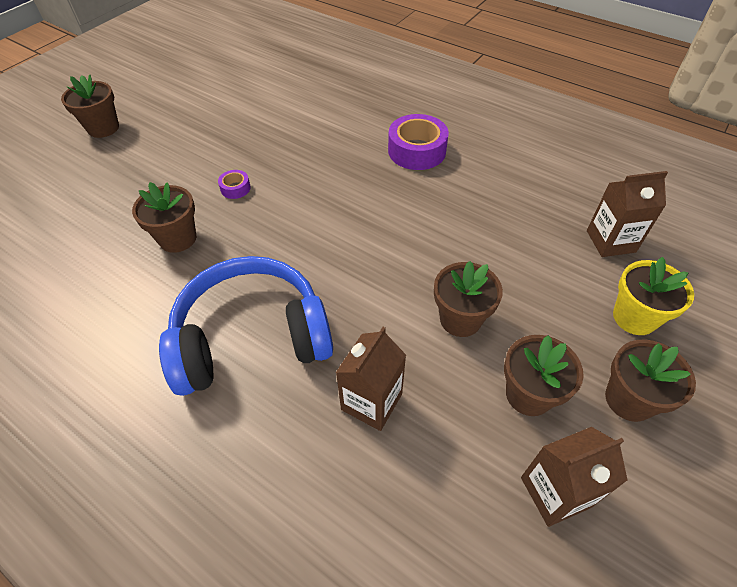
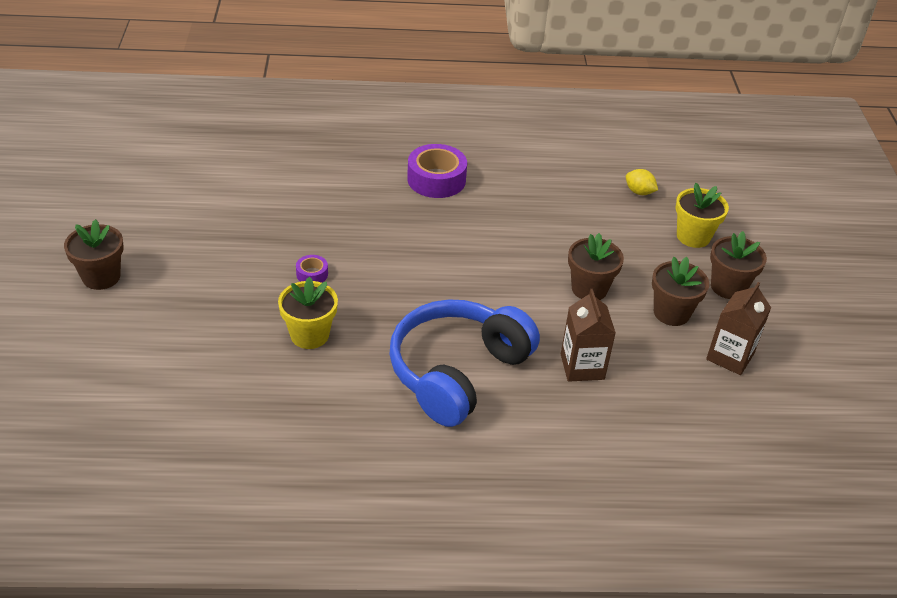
camera: 40 degrees left, 10 degrees down
(177, 238) = (309, 335): brown flower pot -> yellow flower pot
(610, 241) = (639, 192): brown carton -> yellow lemon

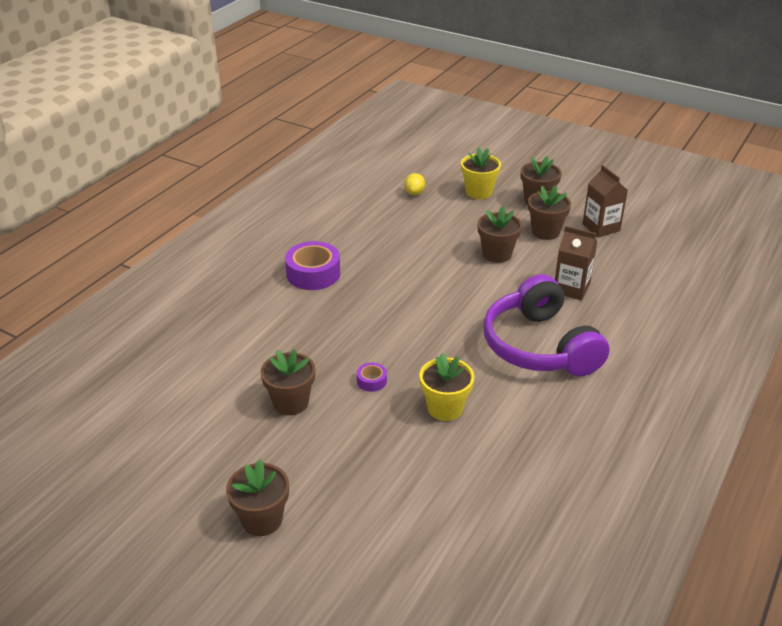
camera: 55 degrees left, 5 degrees down
(247, 237) = (291, 402): none -> brown flower pot
(457, 372) = (539, 346): blue headphones -> purple headphones
(639, 192) = (414, 193): yellow lemon -> yellow lemon turned 60 degrees counterclockwise

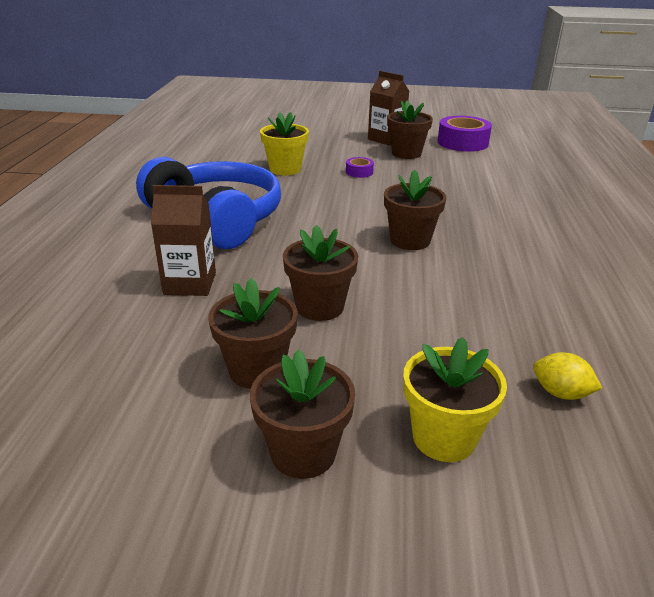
camera: 155 degrees right, 5 degrees down
(262, 519) = (360, 119): brown flower pot -> brown flower pot (410, 240)
(313, 273) = (521, 231): purple tape -> purple tape (462, 142)
(414, 193) = (560, 393): yellow lemon -> yellow lemon turned 45 degrees counterclockwise
(539, 346) = (216, 219): purple headphones -> blue headphones
(601, 227) = (145, 412): brown carton -> brown carton (386, 139)

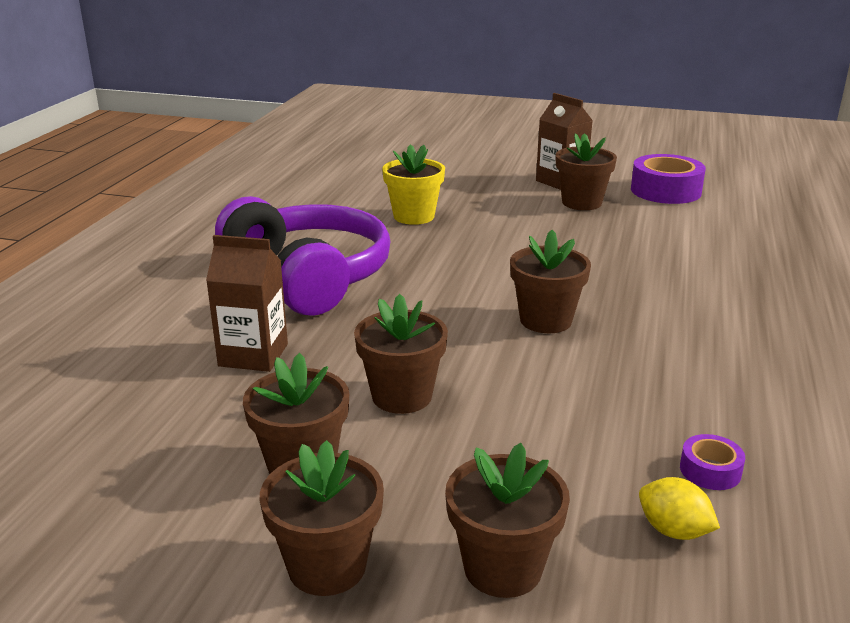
camera: 10 degrees right, 5 degrees down
(216, 219) = (308, 277): blue headphones -> purple headphones
(359, 172) = (509, 225): purple tape -> purple tape (710, 470)
(444, 437) = (502, 568): yellow flower pot -> brown flower pot

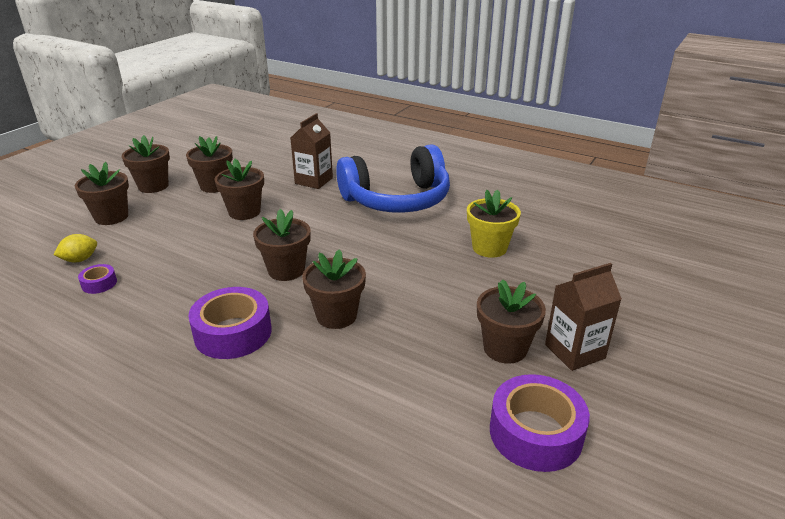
camera: 105 degrees right, 5 degrees up
(308, 277) = (397, 200): purple headphones -> blue headphones
(606, 275) = (336, 316): none -> brown flower pot
(692, 325) = (233, 333): none -> purple tape

